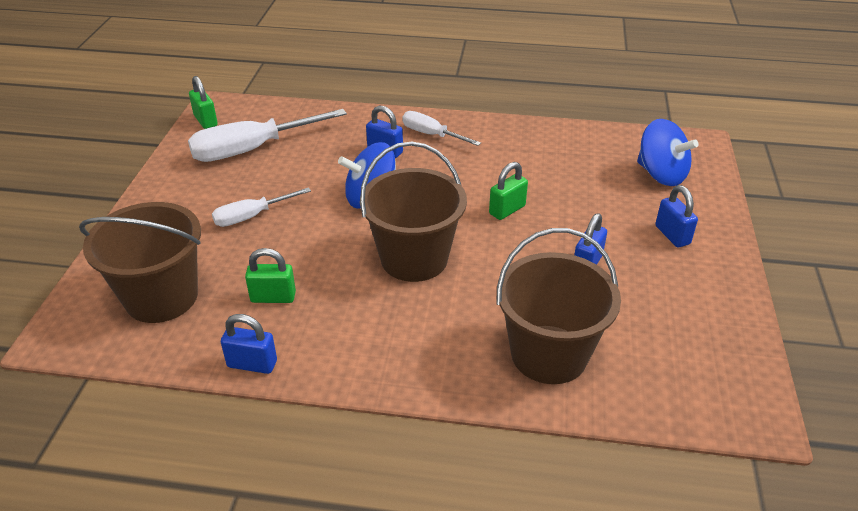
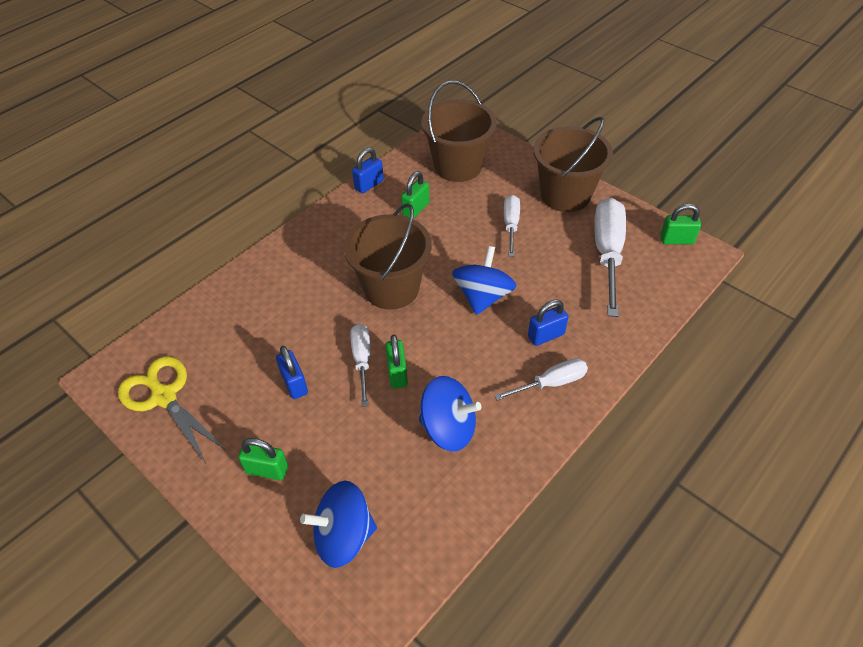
camera: 125 degrees right, 10 degrees up
(517, 236) = (362, 360): none -> white screwdriver
(525, 164) = (448, 428): none -> blue spinning top
(549, 354) = (247, 309): brown bucket -> brown bucket (565, 195)
(672, 235) = (267, 470): blue padlock -> green padlock
(707, 346) = (164, 397): none -> yellow scissors

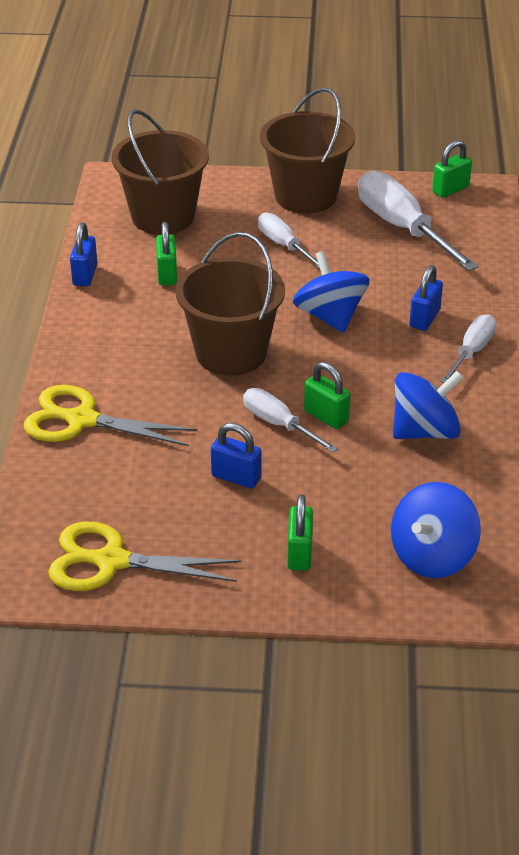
camera: 40 degrees left, 10 degrees down
(258, 285) = (82, 420): none -> yellow scissors
(267, 470) = (299, 553): green padlock -> green padlock turned 60 degrees counterclockwise

